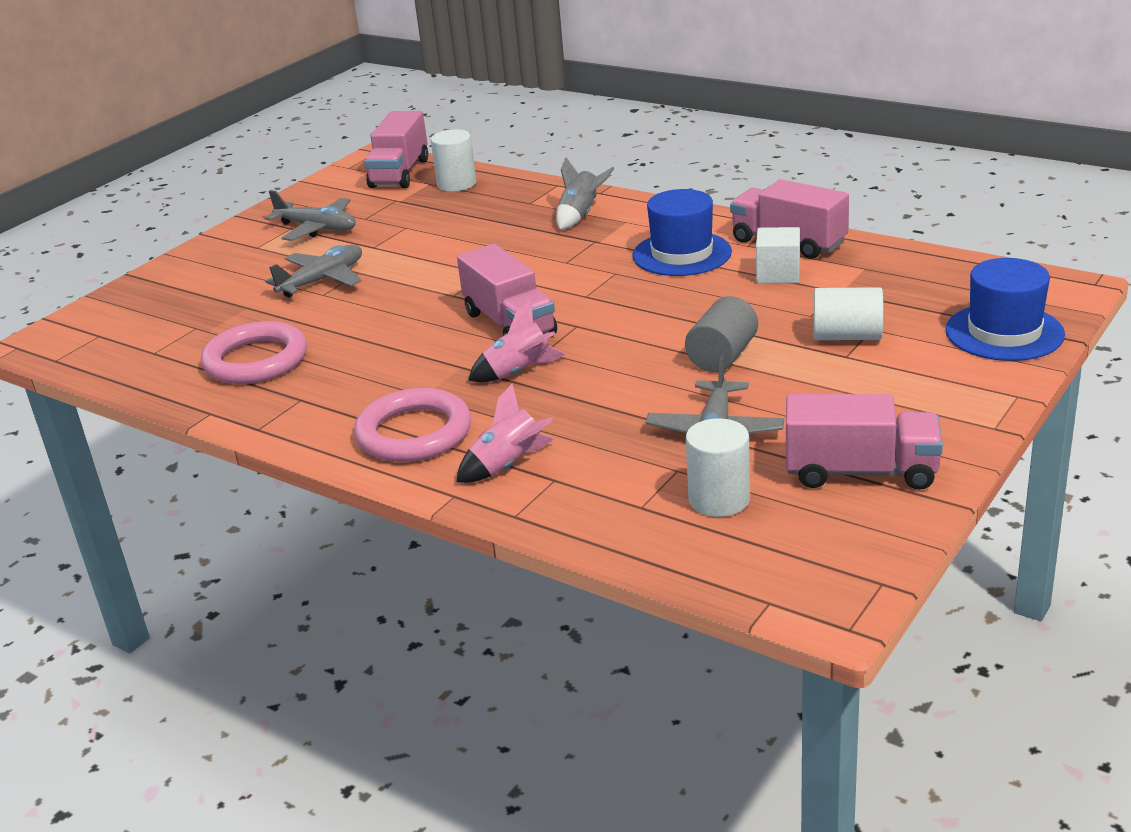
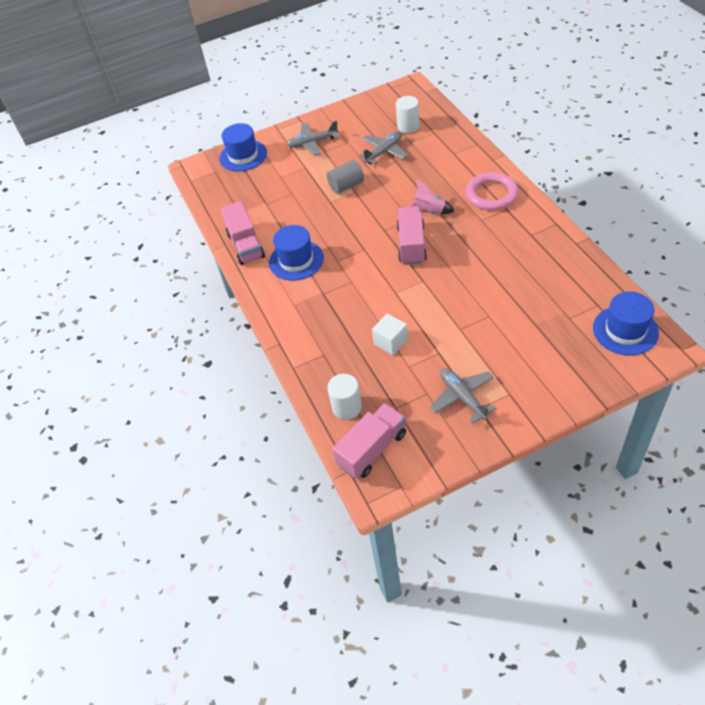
camera: 145 degrees left, 20 degrees up
(105, 340) = (625, 330): none -> blue hat
(256, 360) = (544, 273): pink ring -> none
(322, 280) = (483, 330): grey plane -> grey plane (312, 143)
(508, 466) = (465, 165): pink rocket -> none
(580, 215) = (309, 323): grey rocket -> none
(778, 274) = (274, 225): white cube -> white cube (390, 342)
(847, 336) = (293, 177): white cylinder -> none
(860, 472) = (357, 120): pink truck -> none

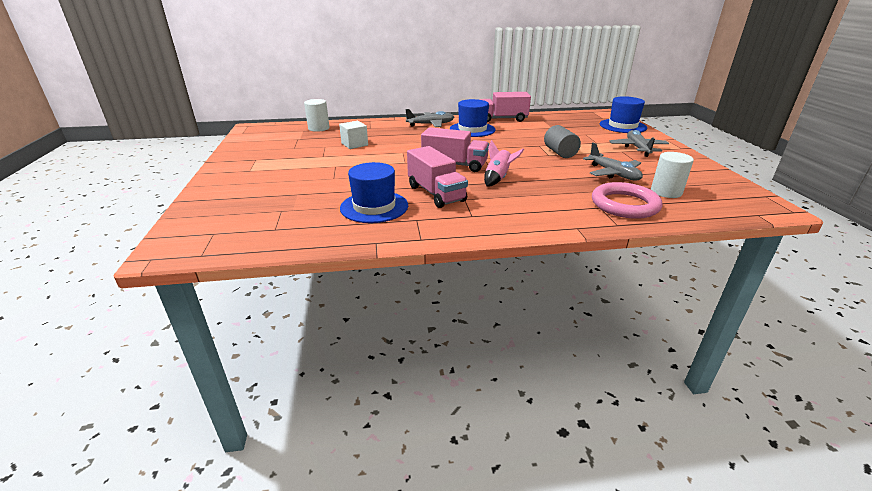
camera: 100 degrees right, 20 degrees down
(372, 449) = (278, 130): pink truck -> pink truck (436, 193)
(462, 397) = (273, 156): grey plane -> grey plane (431, 124)
(491, 194) = (504, 213): pink ring -> pink ring (624, 205)
(625, 330) = (224, 234): blue hat -> blue hat (374, 207)

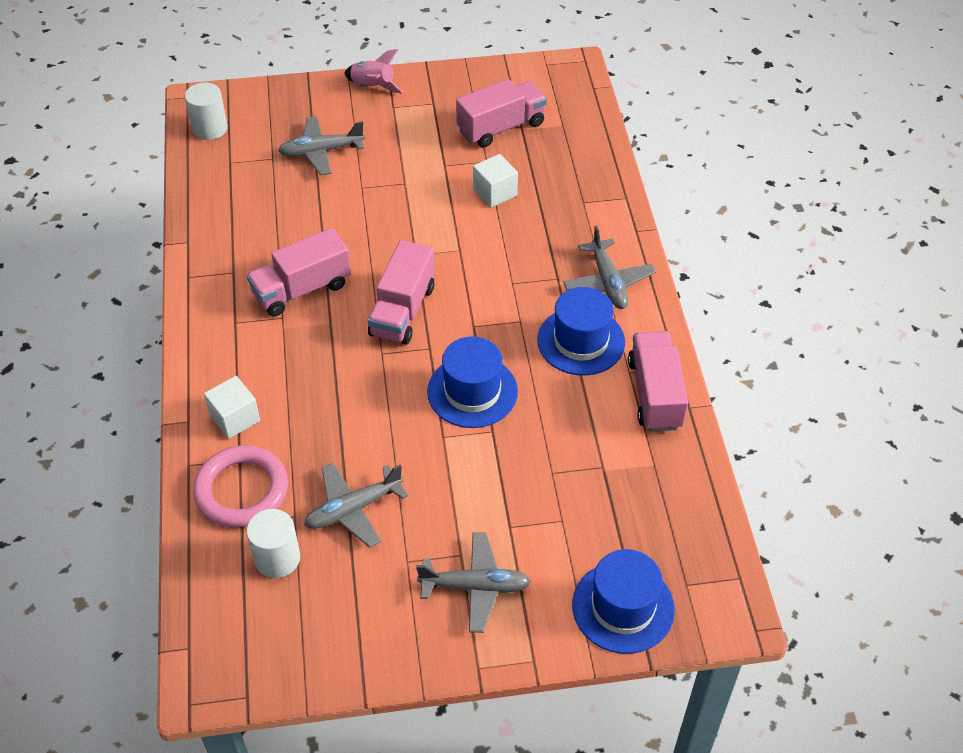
camera: 90 degrees right, 20 degrees up
(285, 192) = (321, 151): none -> grey plane
(295, 143) = (501, 127): none -> pink truck
(318, 128) = (575, 141): white cylinder -> white cylinder (210, 128)
(374, 207) = (271, 233): blue hat -> blue hat (472, 391)
(498, 178) = (346, 358): pink rocket -> pink rocket (373, 87)
(560, 153) = (452, 455): grey cylinder -> none
(565, 210) = (235, 418): none -> white cube

